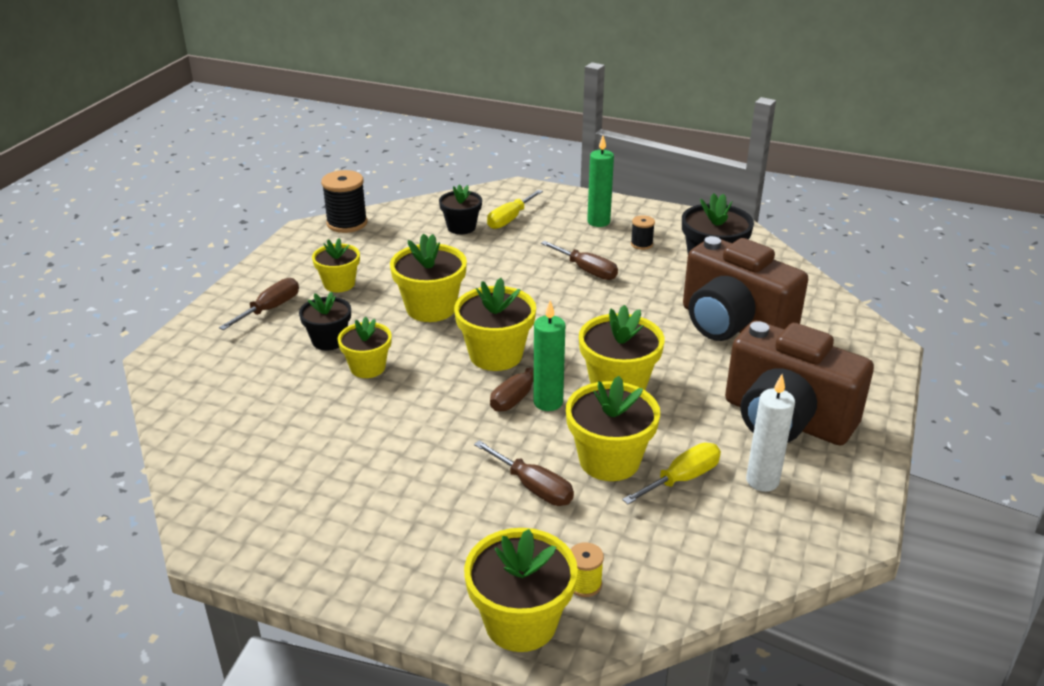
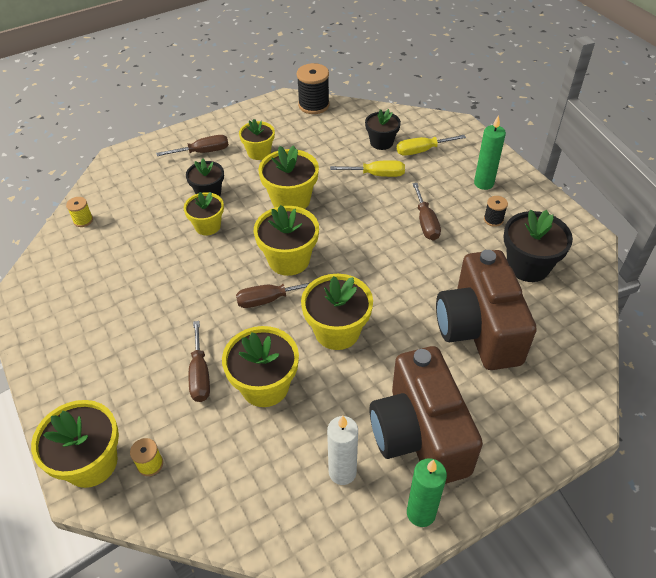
camera: 40 degrees right, 15 degrees up
(199, 431) = (83, 220): none -> yellow spool
(548, 402) = (279, 316): green candle -> green candle (421, 513)
(682, 479) = (292, 432): yellow screwdriver -> yellow screwdriver (377, 175)

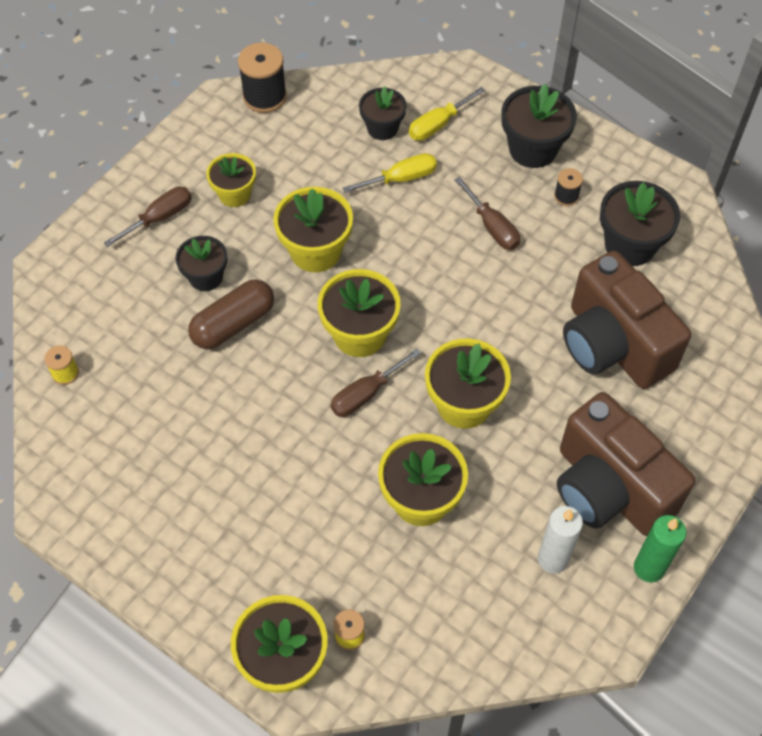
camera: 25 degrees left, 10 degrees up
(200, 374) = (341, 515): brown screwdriver -> none
(207, 226) = (233, 324): yellow flower pot -> brown capsule
(483, 183) = (533, 149): green candle -> black flower pot

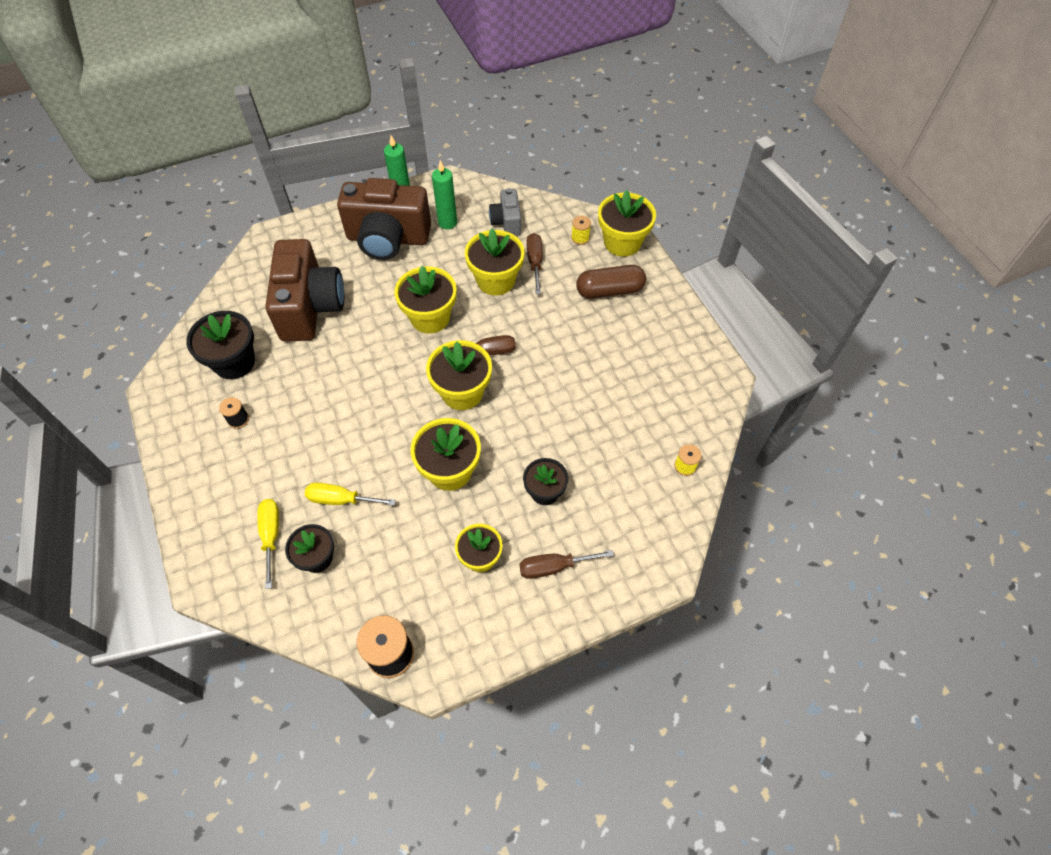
camera: 150 degrees left, 0 degrees up
(233, 324) = (544, 443): brown capsule -> brown capsule (609, 290)
(438, 125) = (271, 536): yellow screwdriver -> yellow screwdriver turned 90 degrees counterclockwise
(472, 606) = (506, 222): none -> grey camera
(492, 227) = (310, 423): brown screwdriver -> brown screwdriver (535, 262)
(533, 149) = (222, 471): black flower pot -> none
(553, 559) = (447, 222): white candle -> green candle
(609, 488) = (388, 239): brown camera -> brown camera turned 105 degrees clockwise

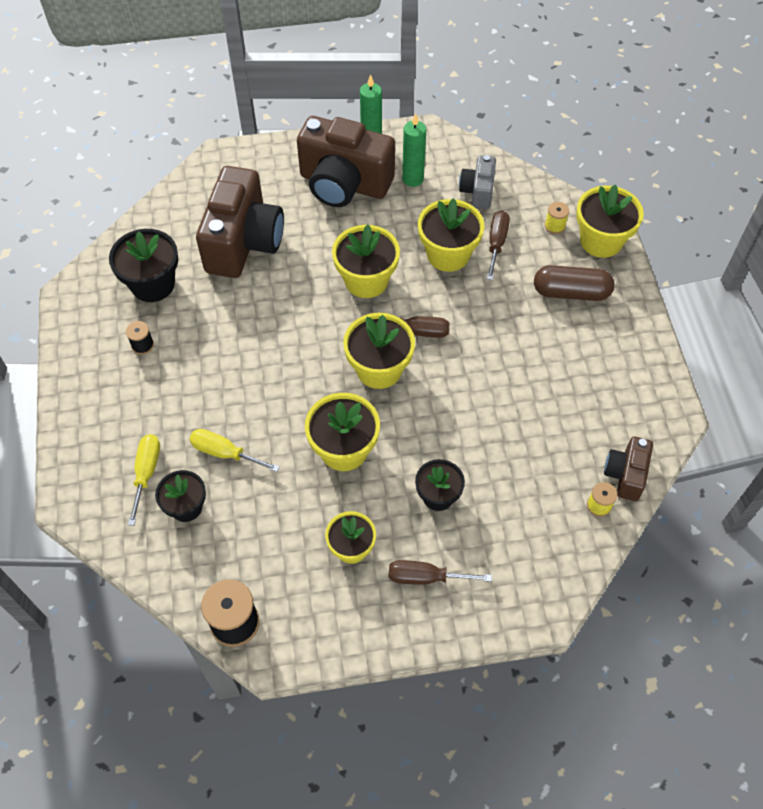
camera: 15 degrees right, 0 degrees up
(699, 434) = (625, 475): none -> brown camera

